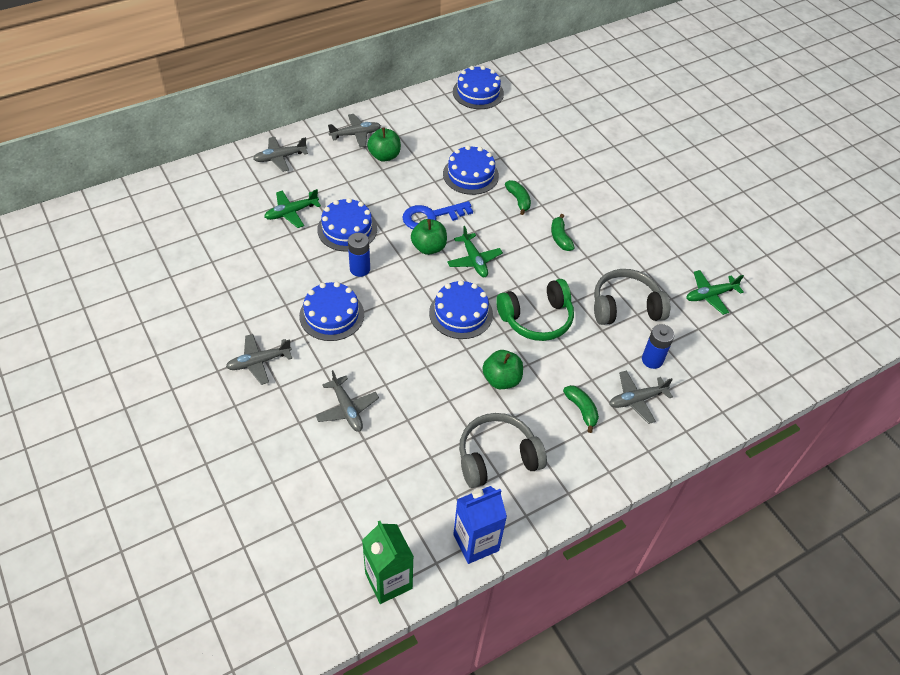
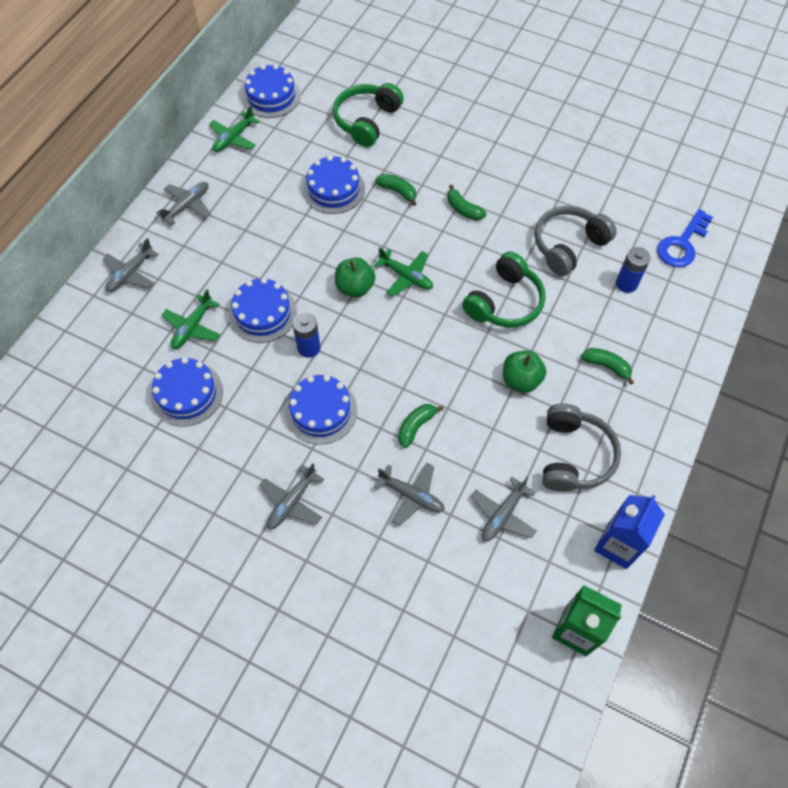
camera: 30 degrees left, 10 degrees up
(384, 156) = (235, 214): green apple -> none
(391, 365) = (416, 426): none -> green banana
(431, 217) = (332, 254): blue key -> blue key (682, 244)
(461, 313) = (436, 337): blue cake -> blue cake (187, 394)
(497, 457) = (574, 456): grey headphones -> grey headphones turned 150 degrees clockwise
(536, 141) = (366, 121): none -> green headphones
(636, 400) = (642, 329): grey plane -> grey plane (503, 515)
(710, 295) = (626, 194): green plane -> green plane (234, 138)

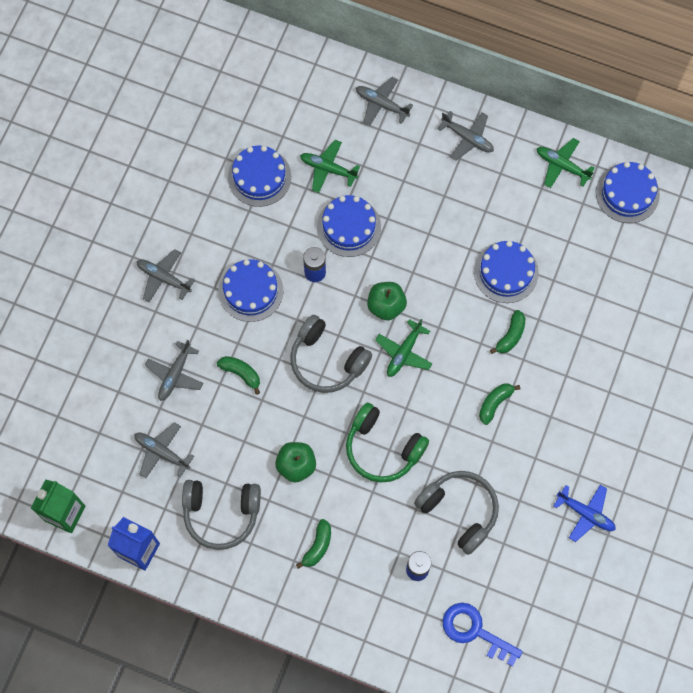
camera: 85 degrees right, 10 degrees up
(366, 121) = (605, 295): green headphones -> none
(408, 344) = (327, 360): none -> grey headphones
(569, 155) = (585, 513): none -> blue plane

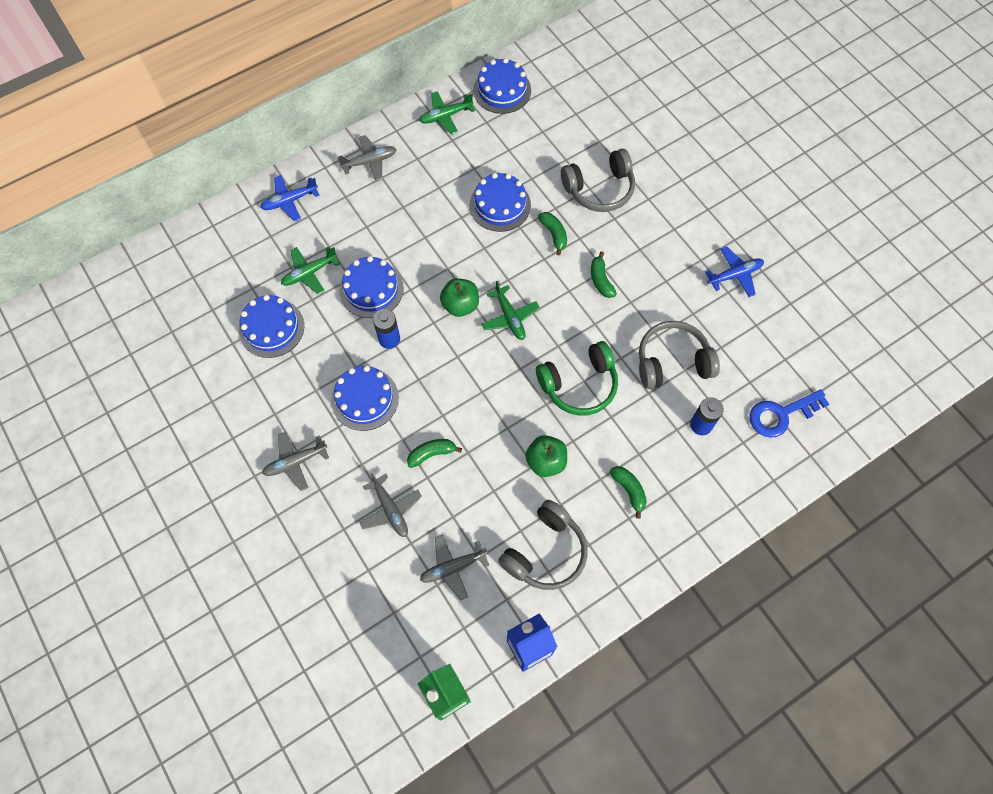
camera: 55 degrees left, 5 degrees down
(327, 360) = (472, 379): grey headphones -> grey headphones (599, 189)
(381, 104) = (289, 201): grey plane -> blue plane

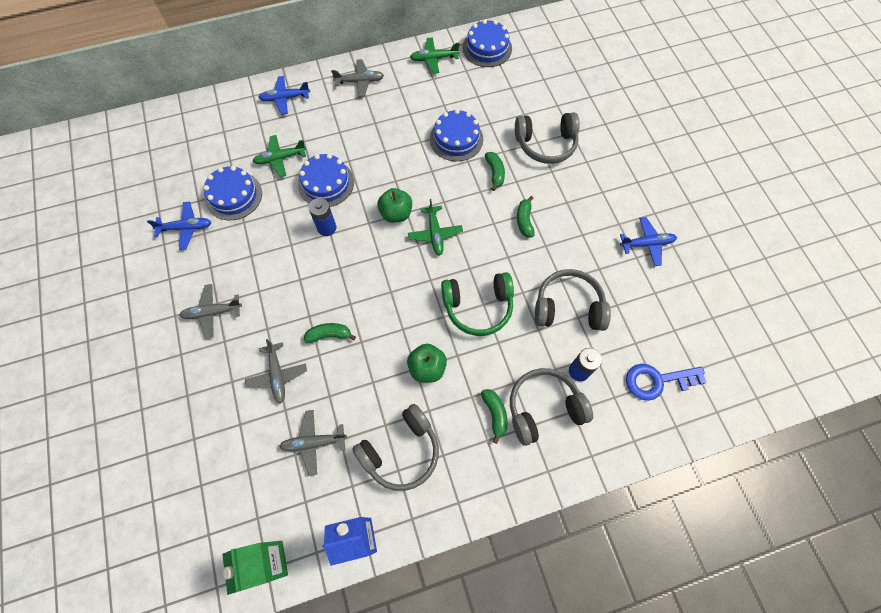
camera: 15 degrees right, 0 degrees up
(230, 377) = (186, 228): none -> blue plane
(365, 399) = (289, 273): blue cake -> none
(676, 471) = (544, 408): none -> grey headphones

